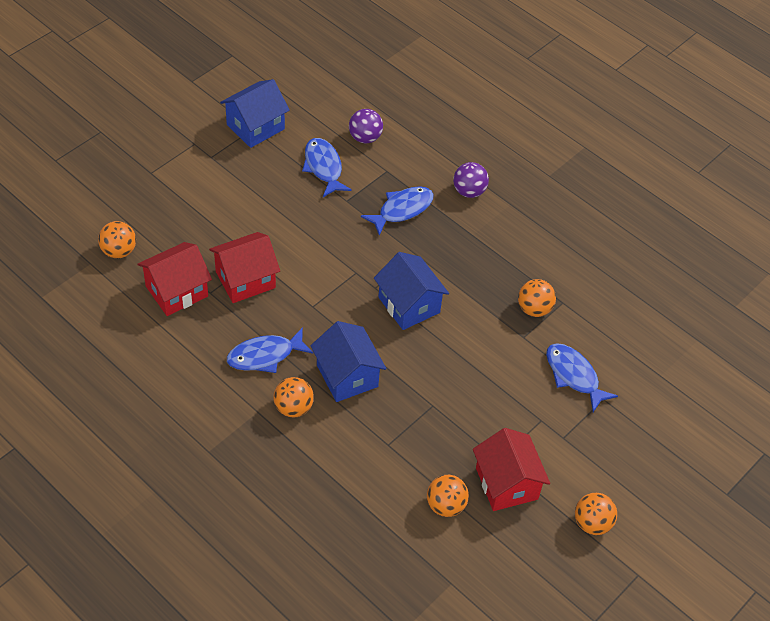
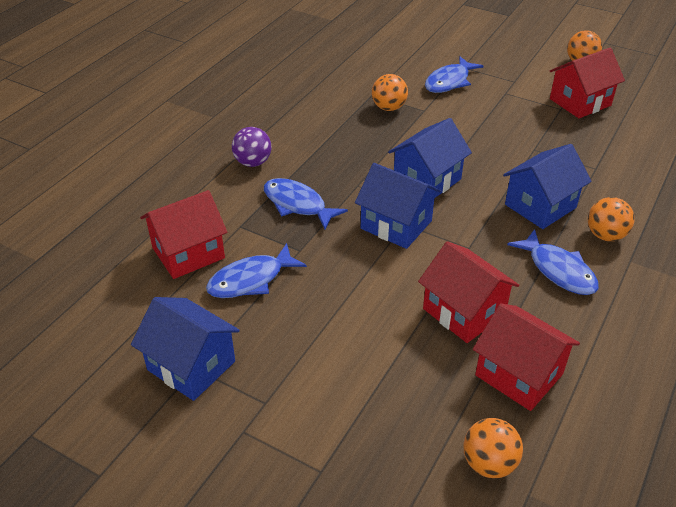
camera: 100 degrees left, 10 degrees down
(356, 266) = (396, 224): none -> blue house
(365, 138) = (188, 253): purple ball -> red house
(445, 505) = (627, 129): orange ball -> none

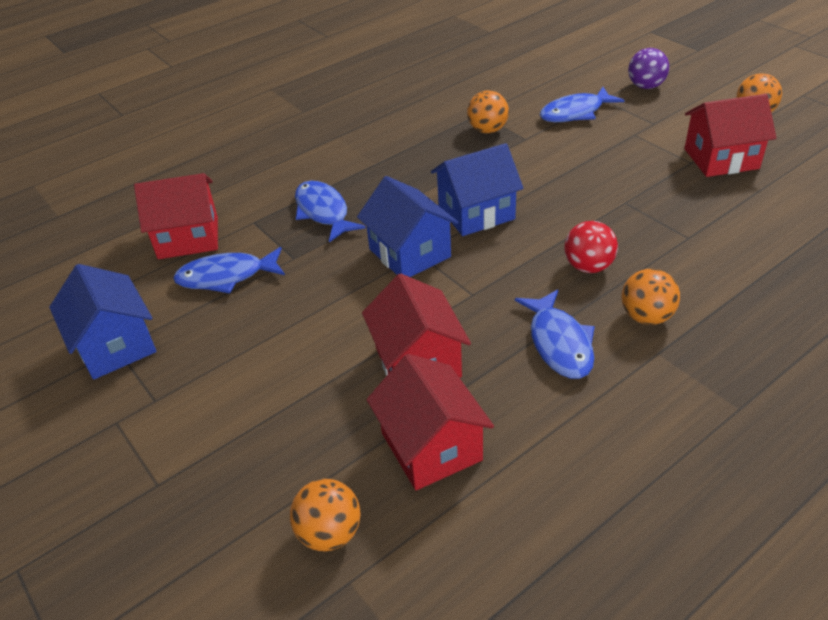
camera: 25 degrees right, 0 degrees up
(253, 162) = (309, 162): purple ball -> purple ball (645, 86)
(540, 206) = (588, 266): blue house -> red ball

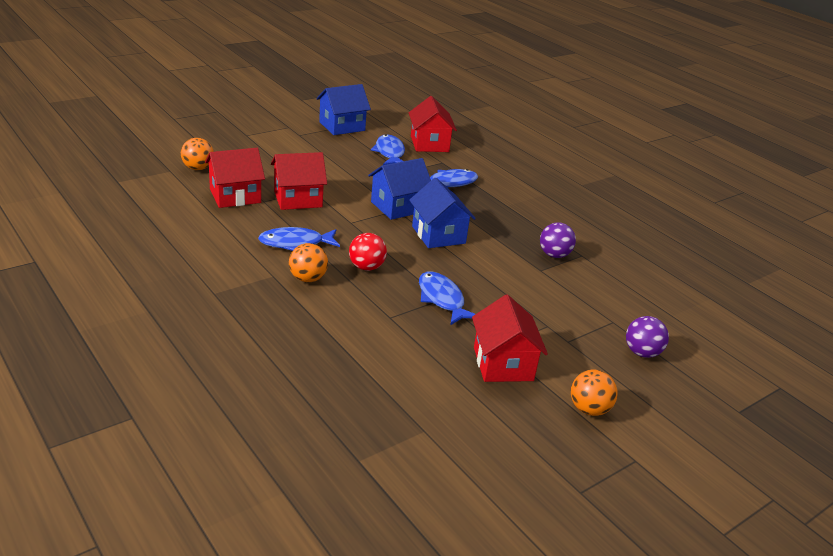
camera: 85 degrees right, 10 degrees down
(487, 130) = (554, 255): orange ball -> purple ball
(575, 113) = (585, 302): blue fish -> blue fish (442, 299)

